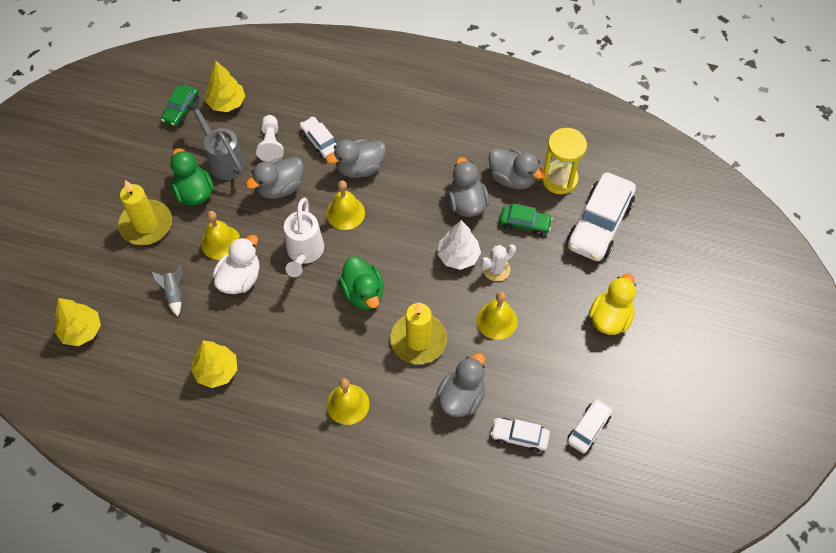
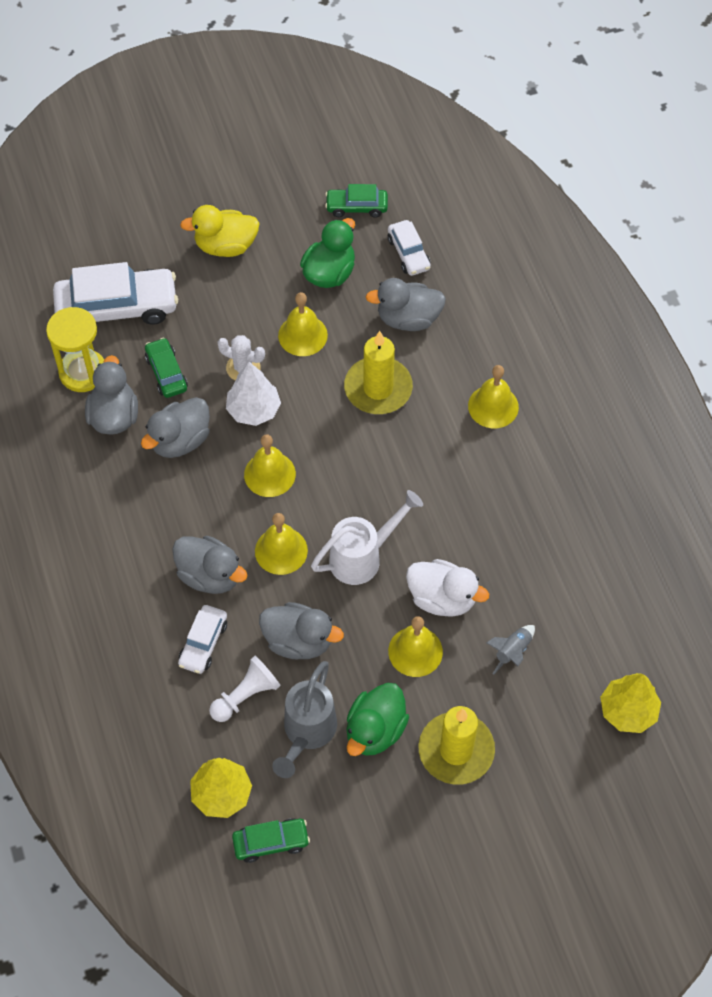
camera: 125 degrees left, 0 degrees up
(217, 371) = (558, 544): yellow tree -> none
(240, 278) = (442, 598): white duck -> white duck turned 150 degrees counterclockwise
(363, 293) = (365, 469): green duck -> green duck (329, 273)
(403, 238) = (269, 474): none -> yellow bell
(588, 428) = (356, 207): white car -> green car

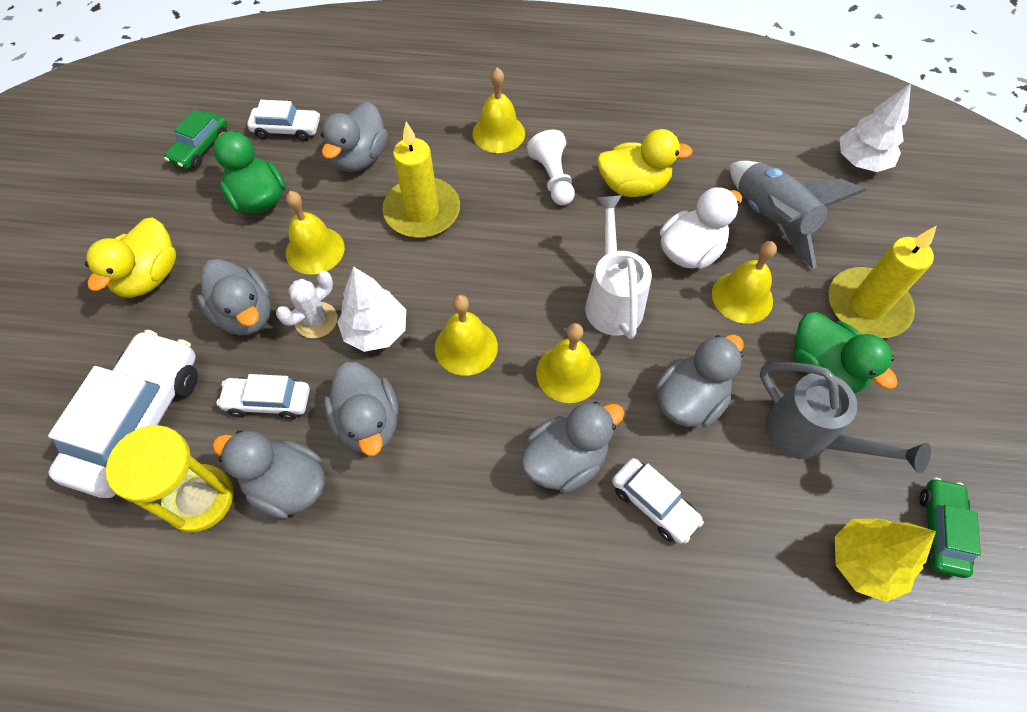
camera: 65 degrees left, 0 degrees up
(166, 373) = (268, 402): green car -> white car
(226, 321) = (245, 314): none -> grey duck
(245, 695) = (740, 483): white pawn -> white pawn (553, 178)
(491, 531) = (633, 185): none -> yellow duck
(512, 651) = (771, 220): grey rocket -> grey rocket, size x2.02
(628, 711) = (861, 162): yellow tree -> white tree

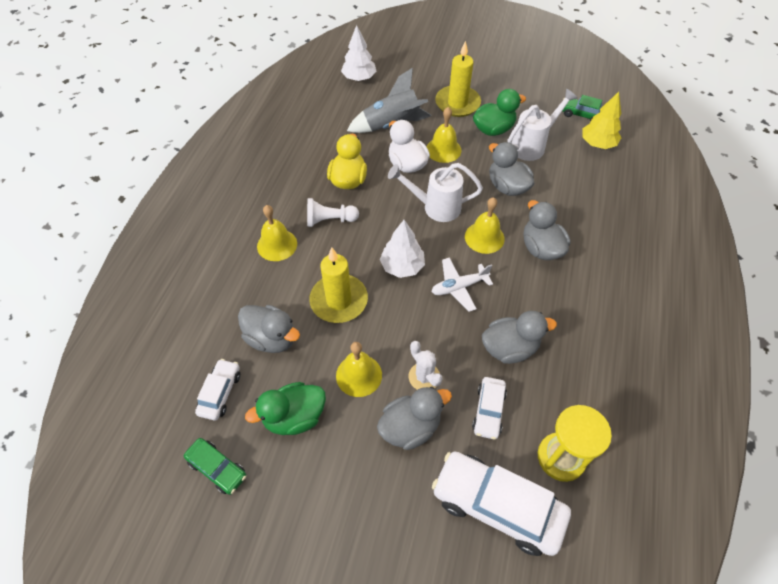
camera: 80 degrees left, 5 degrees down
(149, 276) = (358, 508): yellow duck -> none
(287, 485) = (552, 399): grey duck -> none
(376, 331) = (439, 338): white tree -> white tree (402, 266)
(466, 347) = (459, 287): yellow bell -> white plane
(654, 504) = (567, 214): white car -> none
(809, 437) = (532, 145): grey watering can -> white watering can

